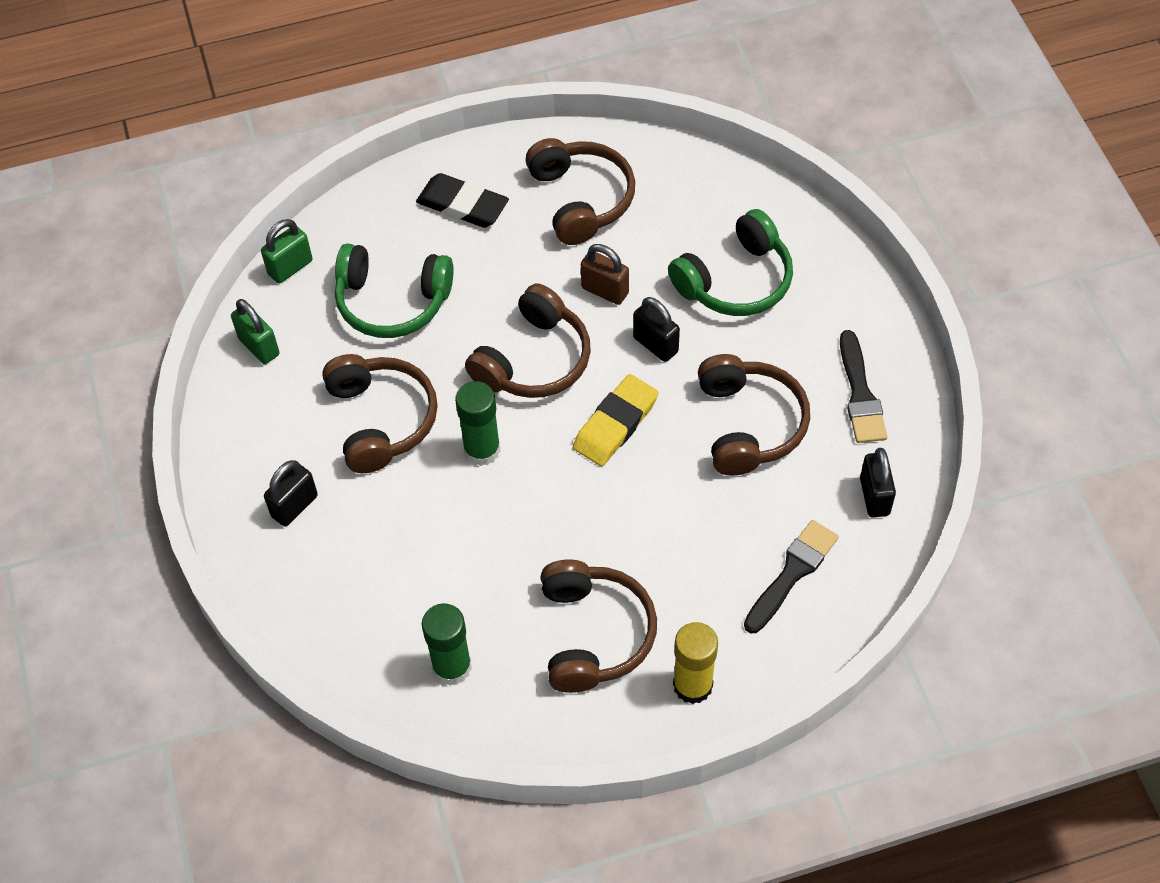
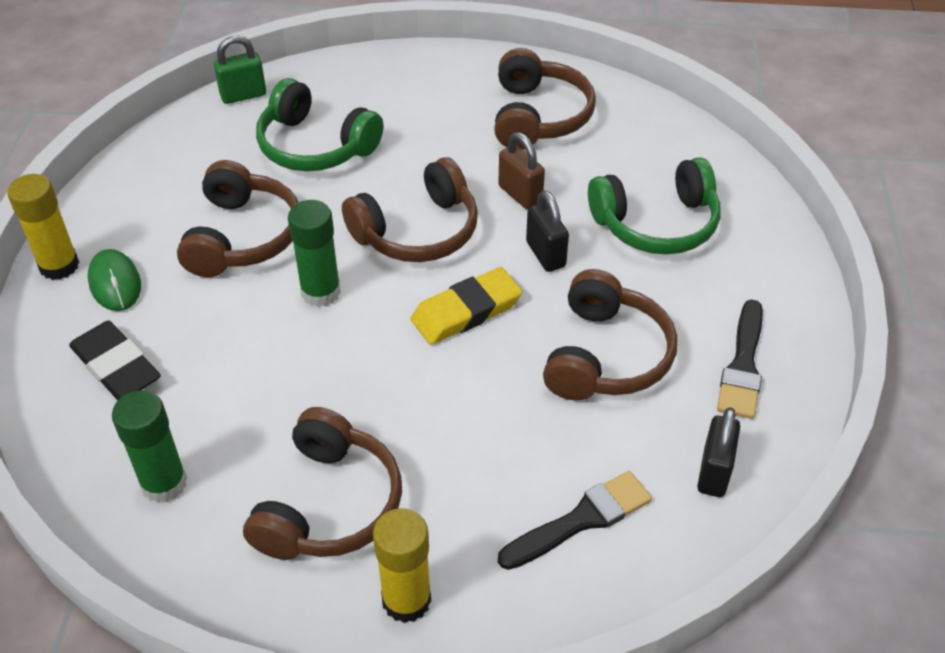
camera: 20 degrees right, 10 degrees down
(232, 507) = (59, 266): none -> yellow glue stick
(259, 347) = (174, 146): green padlock -> none
(294, 506) = (115, 283): black padlock -> green mouse
(462, 205) = (425, 91): black eraser -> black eraser (116, 366)

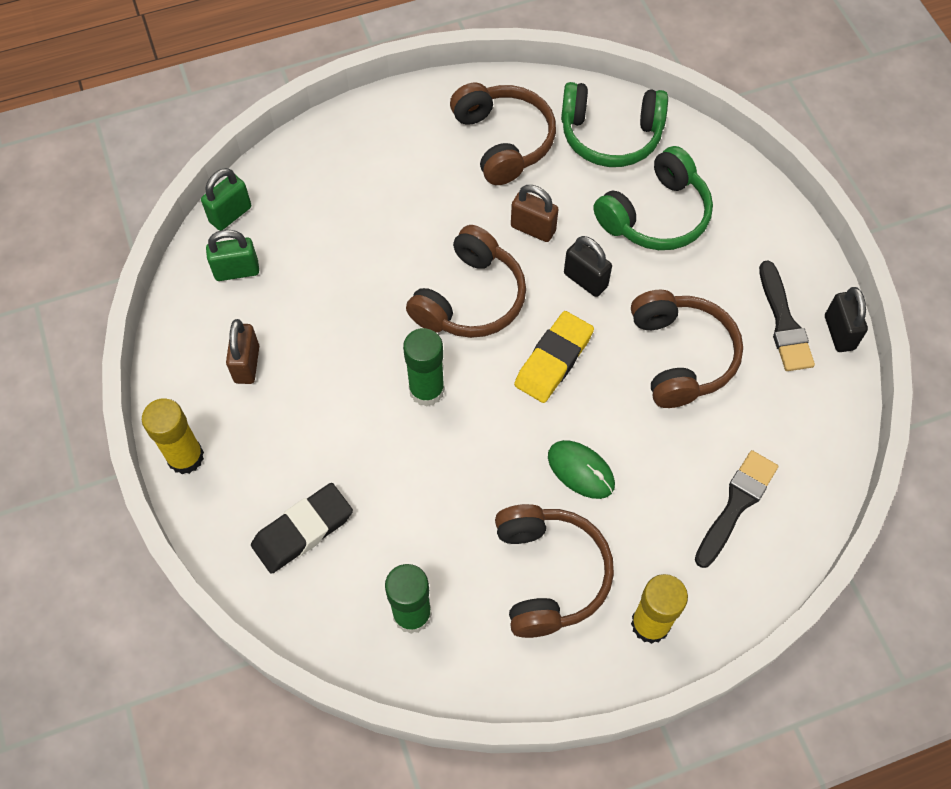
camera: 25 degrees left, 15 degrees up
(115, 283) = (247, 453): green mouse -> green mouse (581, 470)
(116, 366) = (303, 530): black eraser -> black eraser turned 60 degrees counterclockwise
(170, 212) = (247, 364): none -> brown padlock
(216, 138) = (237, 271): none -> green padlock
(242, 236) = (326, 363): brown headphones -> none
(315, 146) = (330, 245): green headphones -> green headphones (610, 135)
(714, 472) = (807, 424): black padlock -> black padlock (839, 333)

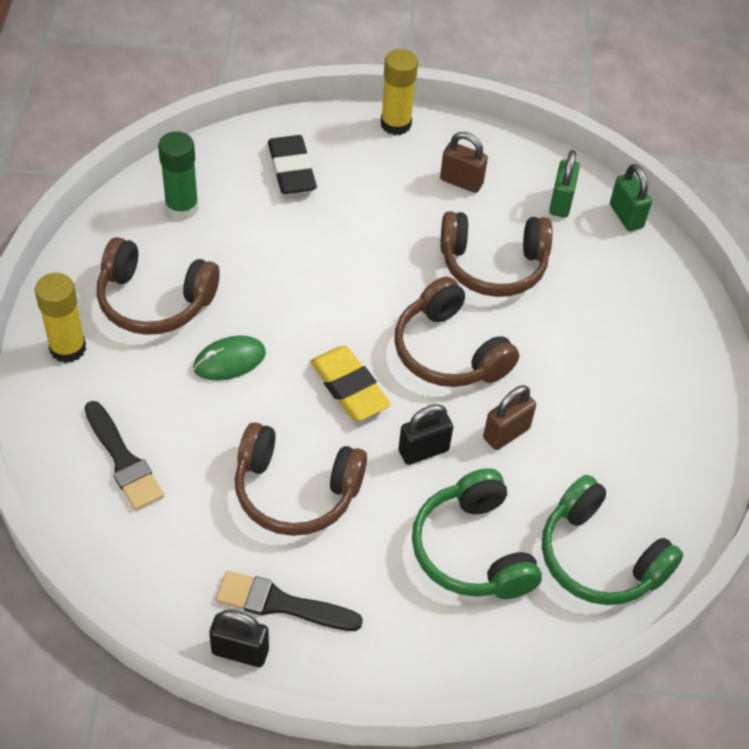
camera: 110 degrees right, 10 degrees down
(426, 390) = (370, 286): green glue stick -> none
(503, 141) = (631, 454): brown headphones -> brown headphones (493, 265)
(610, 135) = (599, 557): green headphones -> green headphones turned 75 degrees counterclockwise

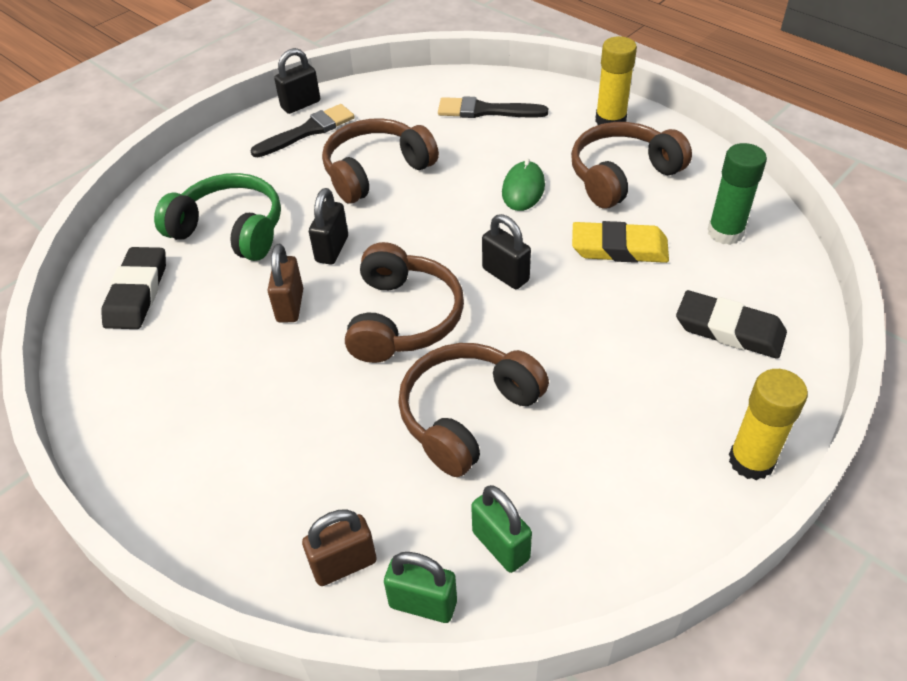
camera: 135 degrees right, 5 degrees down
(347, 315) = (505, 275): none -> black padlock
(349, 387) = (432, 239): yellow eraser -> yellow eraser (619, 248)
(449, 351) = (403, 318): brown headphones -> brown headphones turned 90 degrees clockwise
(461, 181) = (608, 465): brown padlock -> brown padlock (344, 564)
(599, 557) = (137, 293): green headphones -> black eraser

